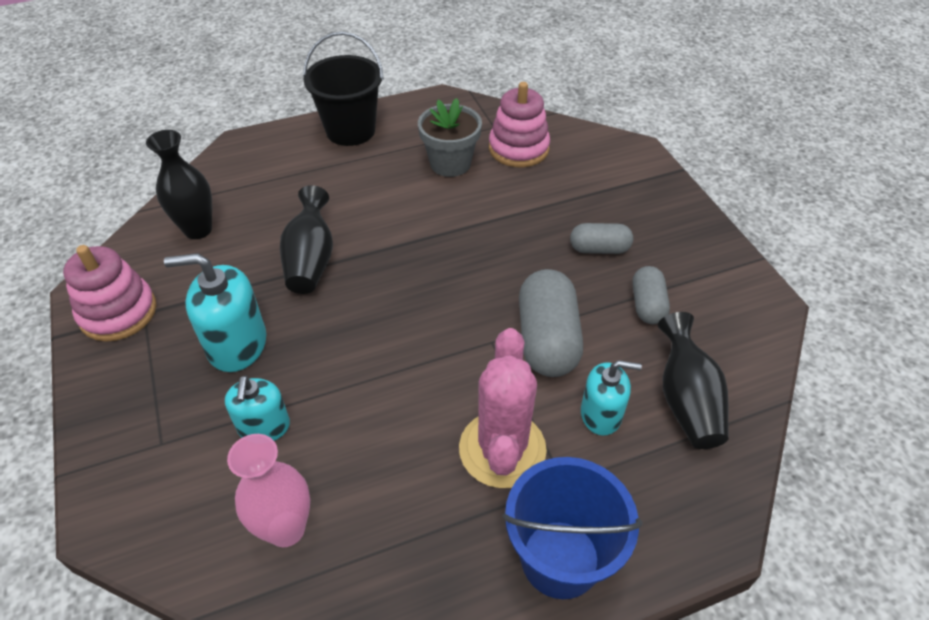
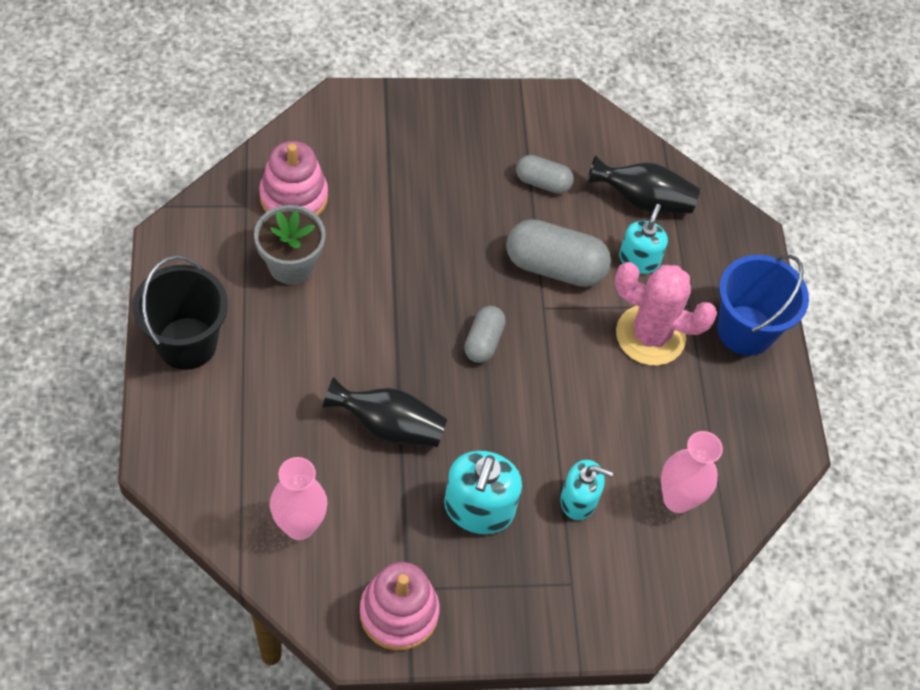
camera: 80 degrees left, 10 degrees up
(198, 229) = (299, 525): black vase -> pink vase
(599, 249) = (465, 188): grey capsule -> grey capsule (483, 341)

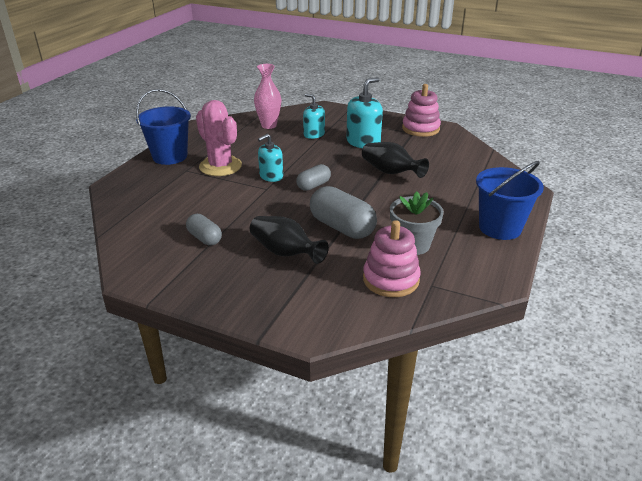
camera: 145 degrees left, 25 degrees down
(187, 343) = (500, 228): black bucket -> blue bucket
(299, 525) = (456, 156): pink vase -> none
(555, 267) = (242, 201): grey capsule -> grey capsule (342, 227)
(639, 259) = (189, 191): turquoise soap dispenser -> turquoise soap dispenser (271, 176)
(643, 200) = (152, 213): black vase -> black vase (285, 252)

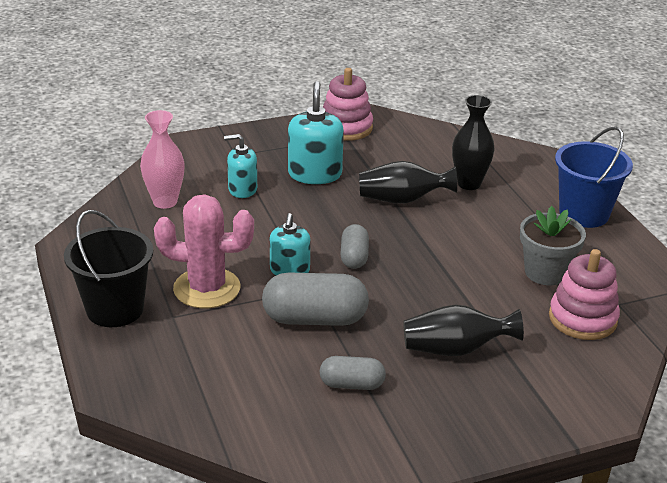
camera: 45 degrees left, 0 degrees up
(170, 156) = (115, 309): blue bucket -> black bucket
(342, 227) = (460, 290): grey capsule -> grey capsule (315, 319)
(447, 181) = (469, 184): none -> black vase

